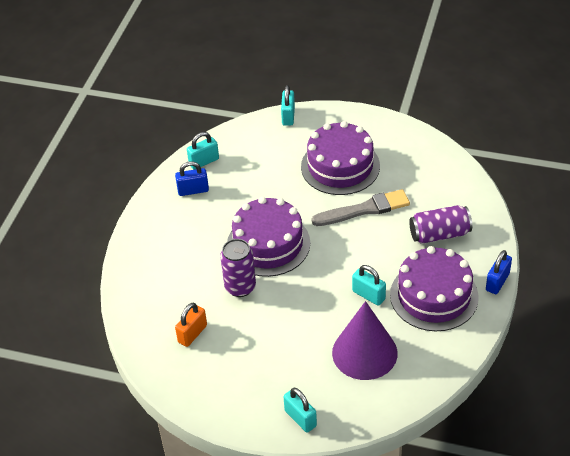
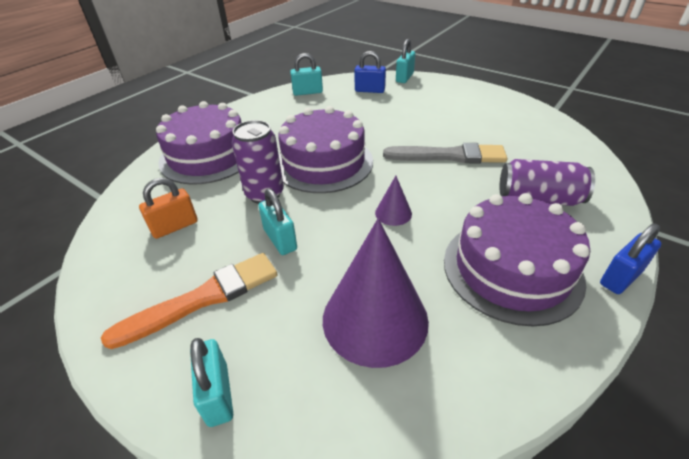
camera: 20 degrees right, 5 degrees down
(193, 190) = (282, 108): blue padlock -> blue padlock (370, 90)
(253, 374) = (202, 298): none -> orange brush
(340, 166) = (438, 117): purple cake -> purple cake (208, 155)
(344, 276) = (393, 213): none -> purple cone
(368, 295) = (415, 243): turquoise padlock -> turquoise padlock (280, 239)

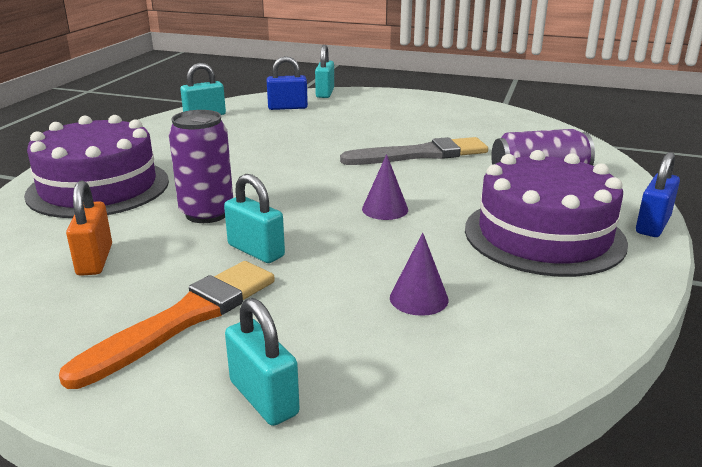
camera: 20 degrees left, 15 degrees down
(175, 226) = (95, 260): orange padlock -> orange padlock turned 45 degrees counterclockwise
(323, 162) = (269, 176): purple cake -> none
(375, 319) = (419, 298): purple cone -> purple cone, size x0.44

